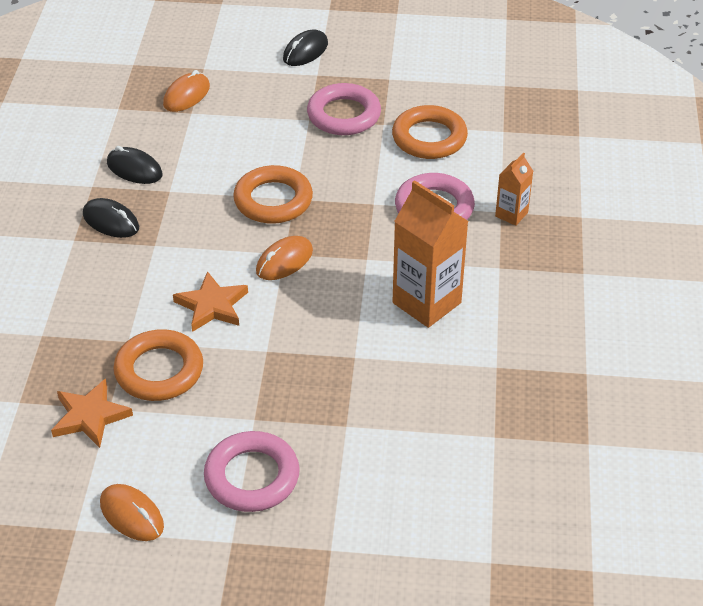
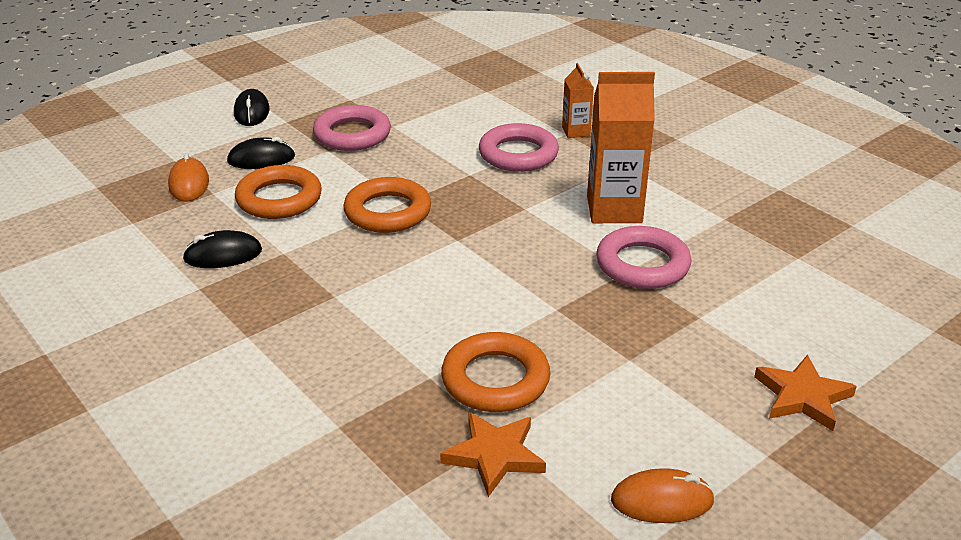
camera: 45 degrees left, 10 degrees down
(111, 221) = (263, 302): black mouse -> black mouse (261, 159)
(212, 305) = (459, 307): orange star -> orange star (802, 396)
(252, 477) = (699, 399): pink ring -> pink ring (642, 264)
(284, 261) = (466, 244): orange mouse -> none
(429, 138) = (442, 118): orange ring -> orange ring (279, 199)

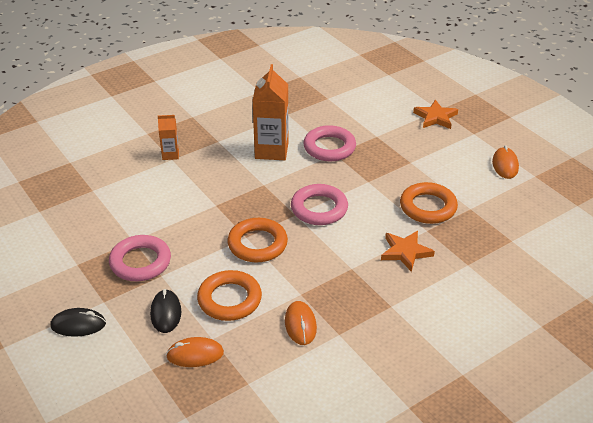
camera: 85 degrees left, 5 degrees up
(223, 255) = (300, 325): black mouse -> orange mouse
(494, 455) = (483, 211): orange star -> orange star (405, 252)
(518, 154) = (194, 182): pink ring -> pink ring (319, 208)

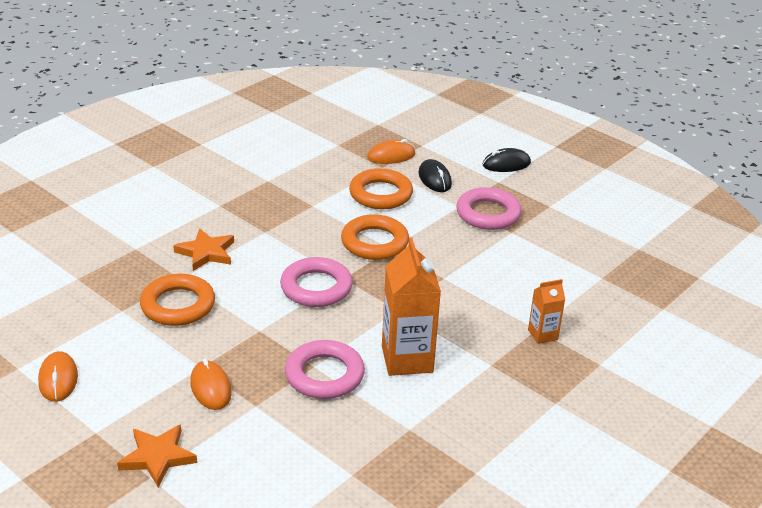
camera: 165 degrees right, 5 degrees down
(300, 325) = (305, 183): orange mouse -> orange mouse (210, 388)

